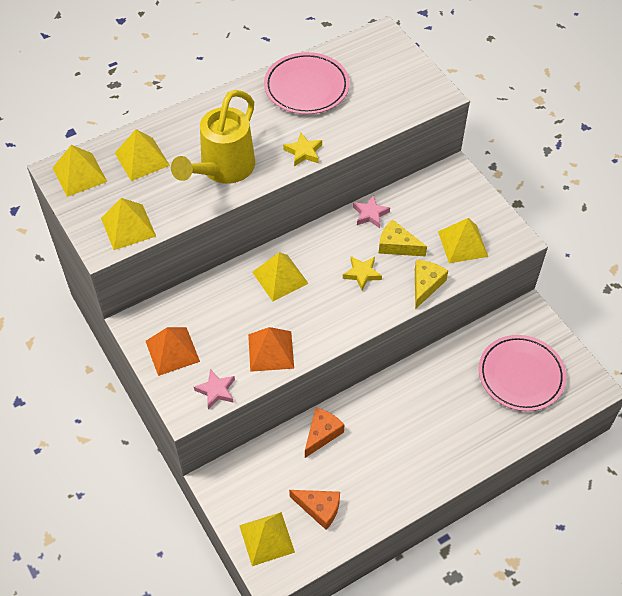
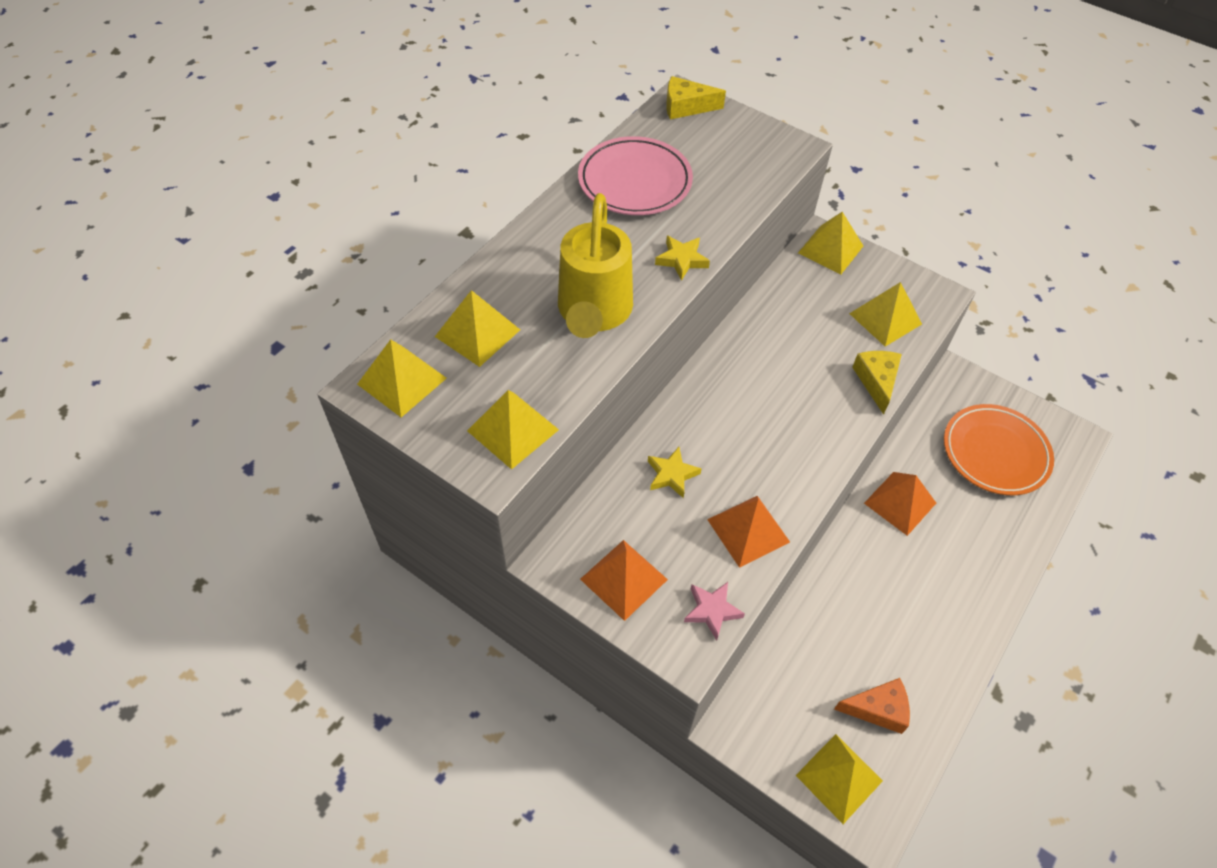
camera: 25 degrees left, 0 degrees up
(280, 277) = (702, 432): yellow pyramid -> yellow pyramid (830, 249)
(322, 434) = (824, 611): orange cheese -> none
(362, 274) = (796, 393): yellow star -> yellow star (672, 475)
(370, 214) = (760, 318): pink star -> none
(397, 246) = (815, 345): yellow cheese -> yellow cheese (686, 107)
(424, 384) = (900, 503): none -> orange pyramid
(521, 375) = (995, 453): pink plate -> orange plate

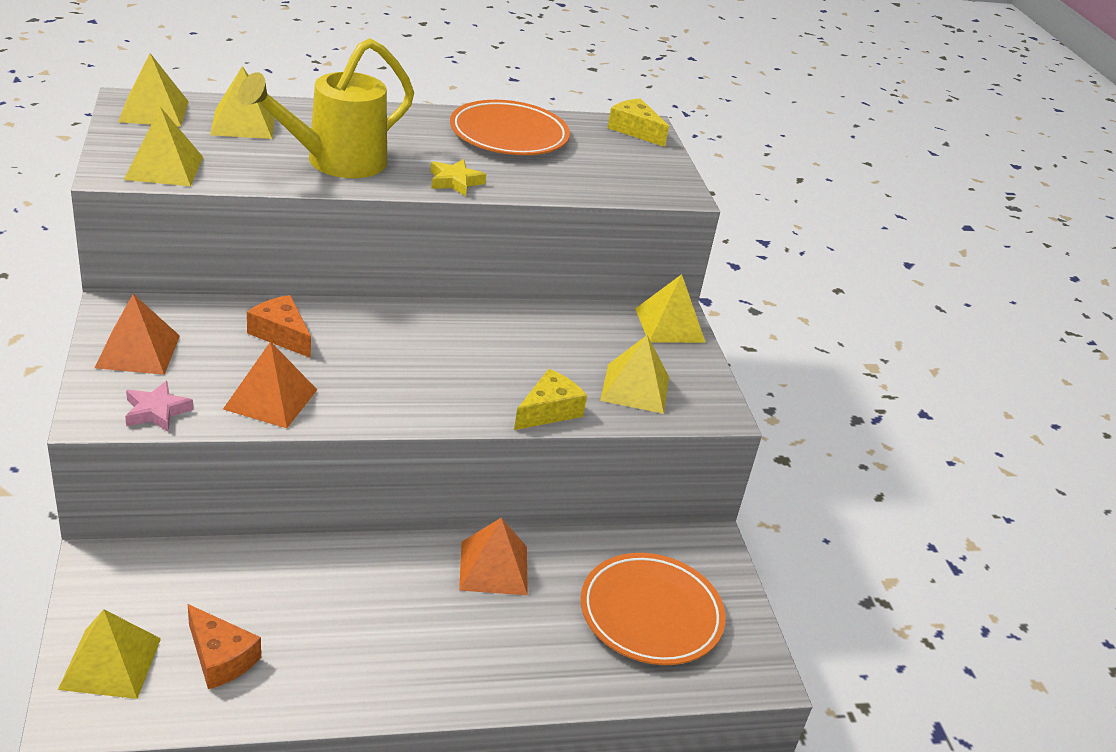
camera: 40 degrees right, 20 degrees down
(635, 181) = (509, 135): pink plate -> orange plate
(672, 475) = (281, 334): yellow star -> orange cheese

